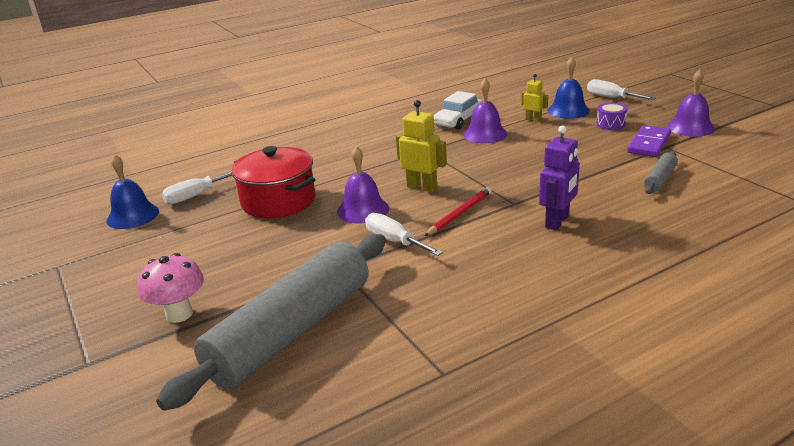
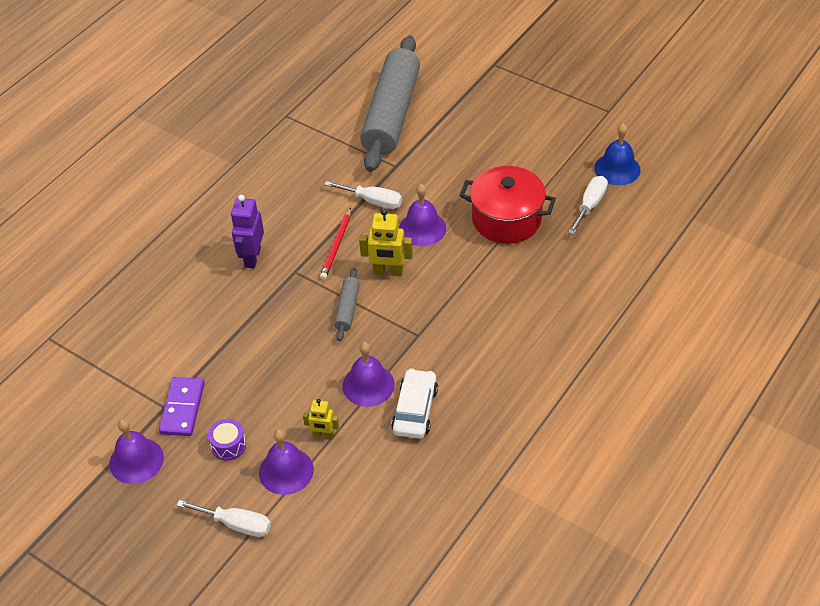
camera: 155 degrees right, 20 degrees up
(179, 314) = (474, 104): pink mushroom -> none
(568, 110) = (286, 471): blue bell -> purple bell
(659, 179) = (170, 342): grey rolling pin -> grey rolling pin (347, 309)

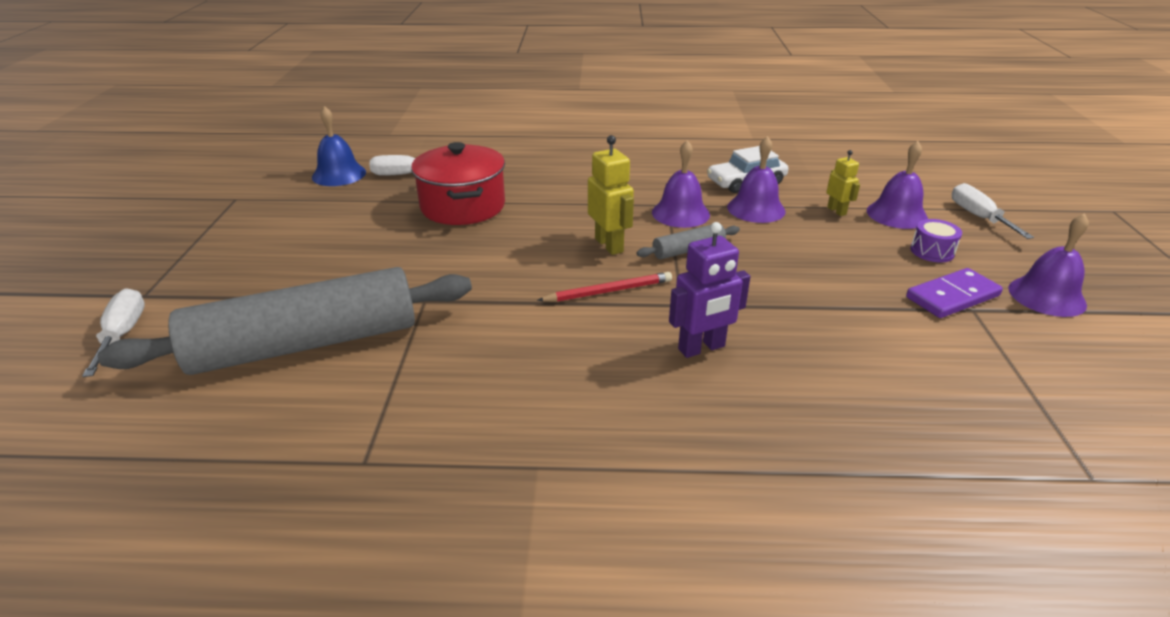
camera: 125 degrees left, 15 degrees down
(373, 201) = (507, 293): white screwdriver -> white screwdriver (122, 334)
(422, 228) = (522, 246): purple bell -> purple bell (680, 213)

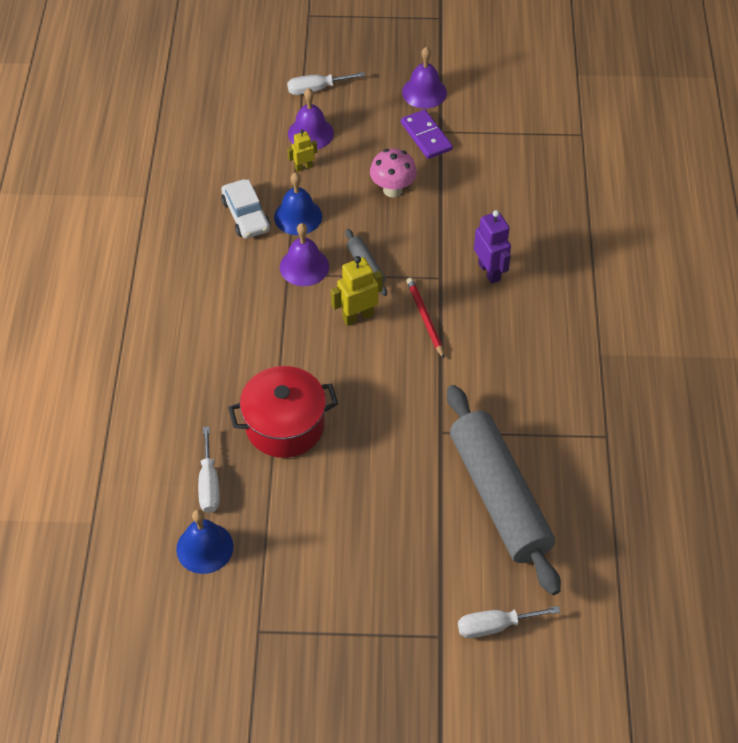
camera: 90 degrees left, 20 degrees up
(756, 209) = (298, 216): purple bell -> blue bell
(830, 269) = (392, 190): none -> pink mushroom
(932, 251) = (368, 129): purple drum -> none

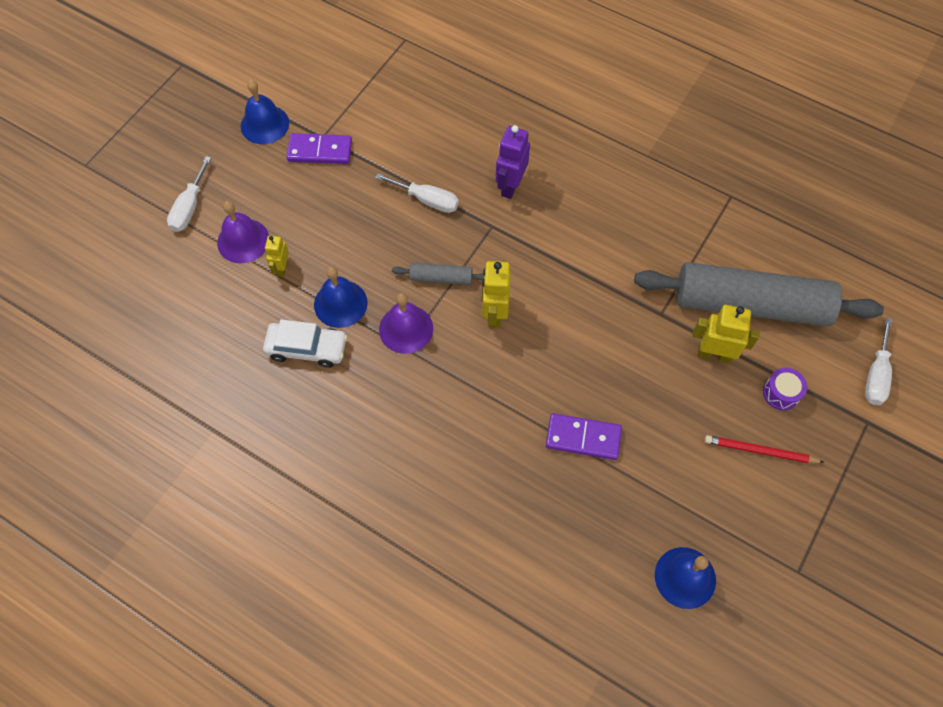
camera: 60 degrees left, 10 degrees up
(209, 484) = (614, 538): white screwdriver -> white screwdriver (427, 200)
(285, 425) = (583, 437): red pot -> purple domino
(392, 190) = (364, 210): pink mushroom -> none
(423, 554) = (781, 393): none -> purple drum
(424, 92) = (264, 124): purple bell -> blue bell
(425, 318) = (530, 261): red pencil -> red pencil (760, 451)
(427, 488) = (714, 354): none -> yellow robot
(489, 271) = (510, 186): purple robot -> purple robot turned 75 degrees counterclockwise

